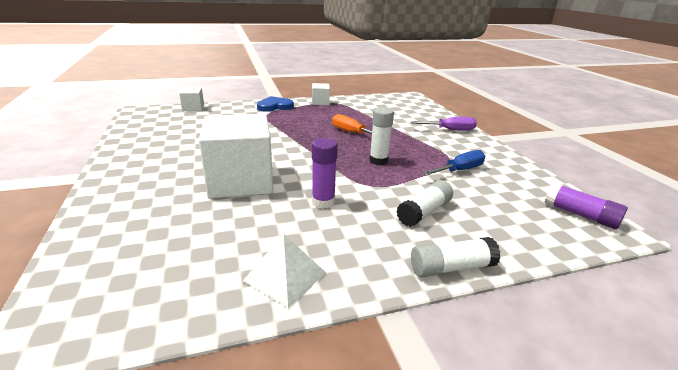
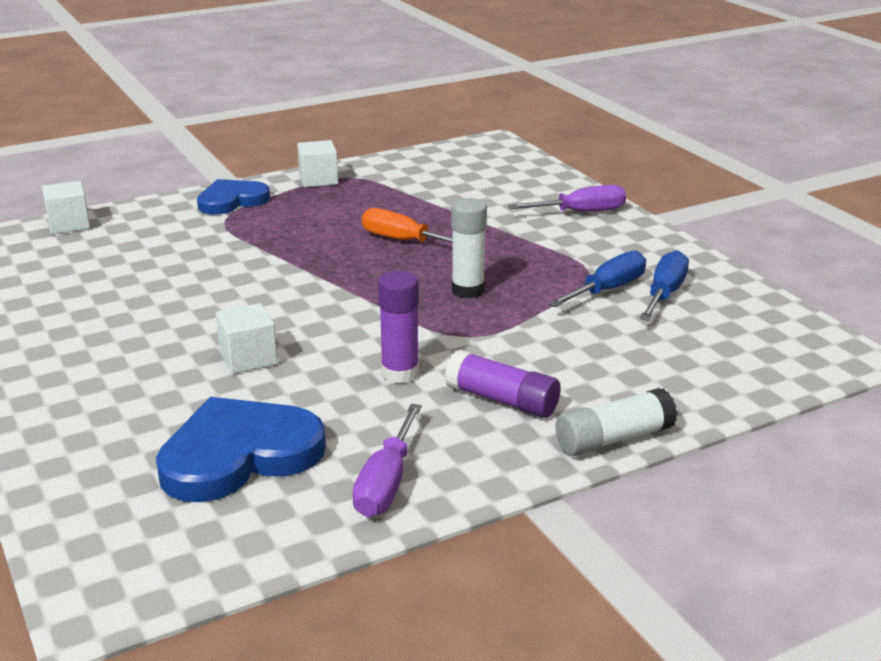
camera: 10 degrees left, 0 degrees up
(201, 240) = (239, 455): none -> blue heart
(241, 181) = (248, 358): white cube -> white cube, size x0.46
(285, 276) = (386, 483): white pyramid -> purple screwdriver
(424, 212) = (562, 367): white glue stick -> none
(494, 177) = (664, 294): none -> blue screwdriver
(580, 215) = (794, 339): purple glue stick -> purple glue stick (502, 400)

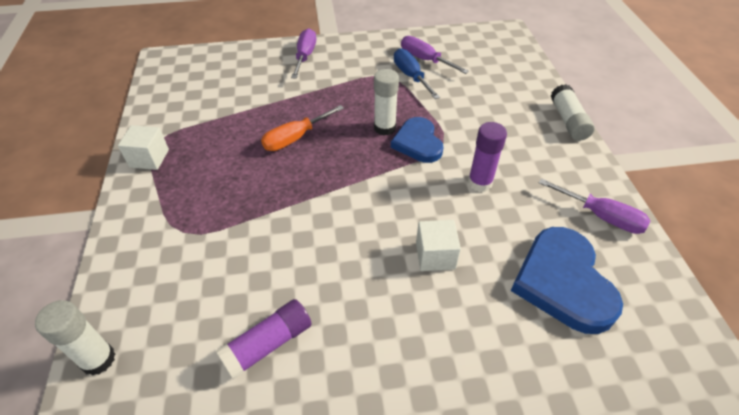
camera: 70 degrees left, 20 degrees up
(69, 224) = (98, 359): white cube -> white glue stick
(232, 200) = (146, 220): blue heart -> blue heart (418, 142)
(502, 400) = (522, 148): purple glue stick -> purple glue stick (268, 344)
(664, 294) = (425, 60): blue screwdriver -> purple screwdriver

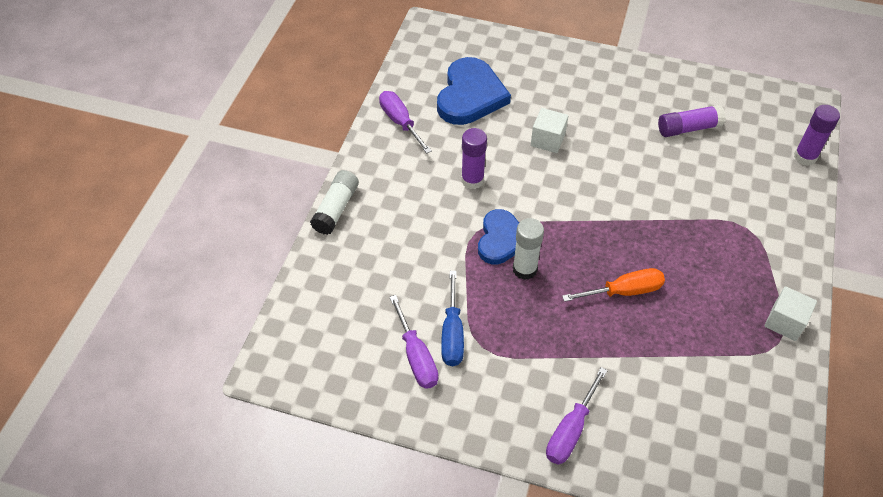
camera: 155 degrees left, 5 degrees up
(98, 359) = (805, 157): white glue stick -> purple glue stick

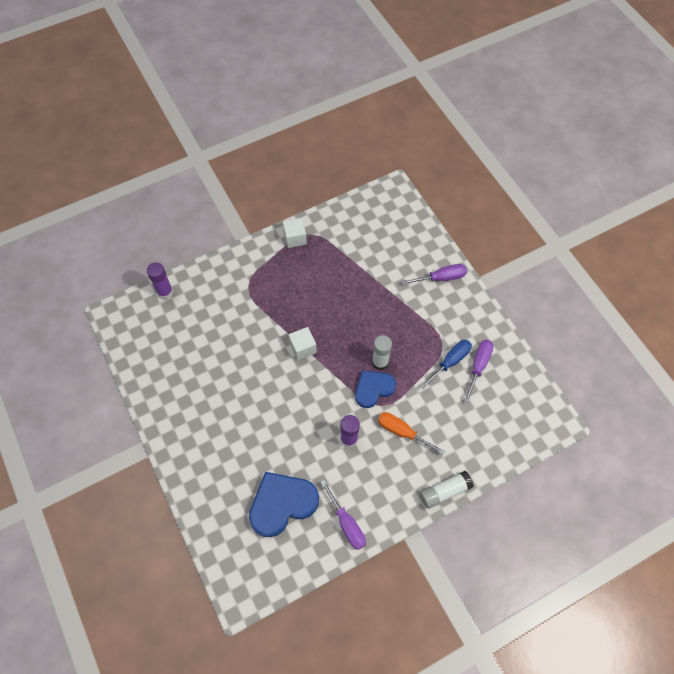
camera: 135 degrees left, 10 degrees up
(400, 122) = (346, 524): purple screwdriver -> purple screwdriver turned 45 degrees counterclockwise
(547, 140) = (277, 426): white cube -> white cube (303, 348)
(624, 291) = (346, 310): orange screwdriver -> orange screwdriver (402, 432)
(688, 128) = (194, 361): purple glue stick -> none

